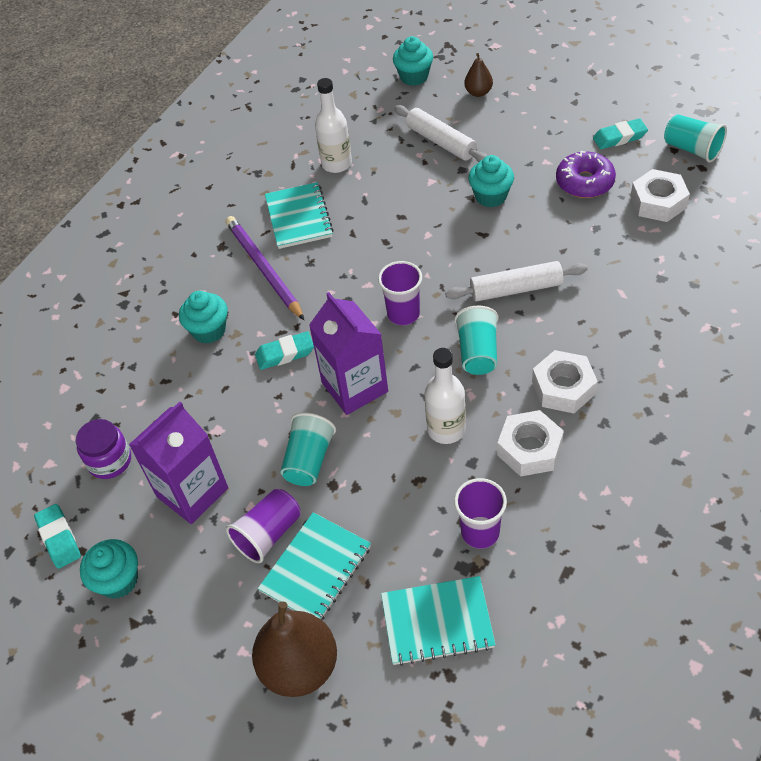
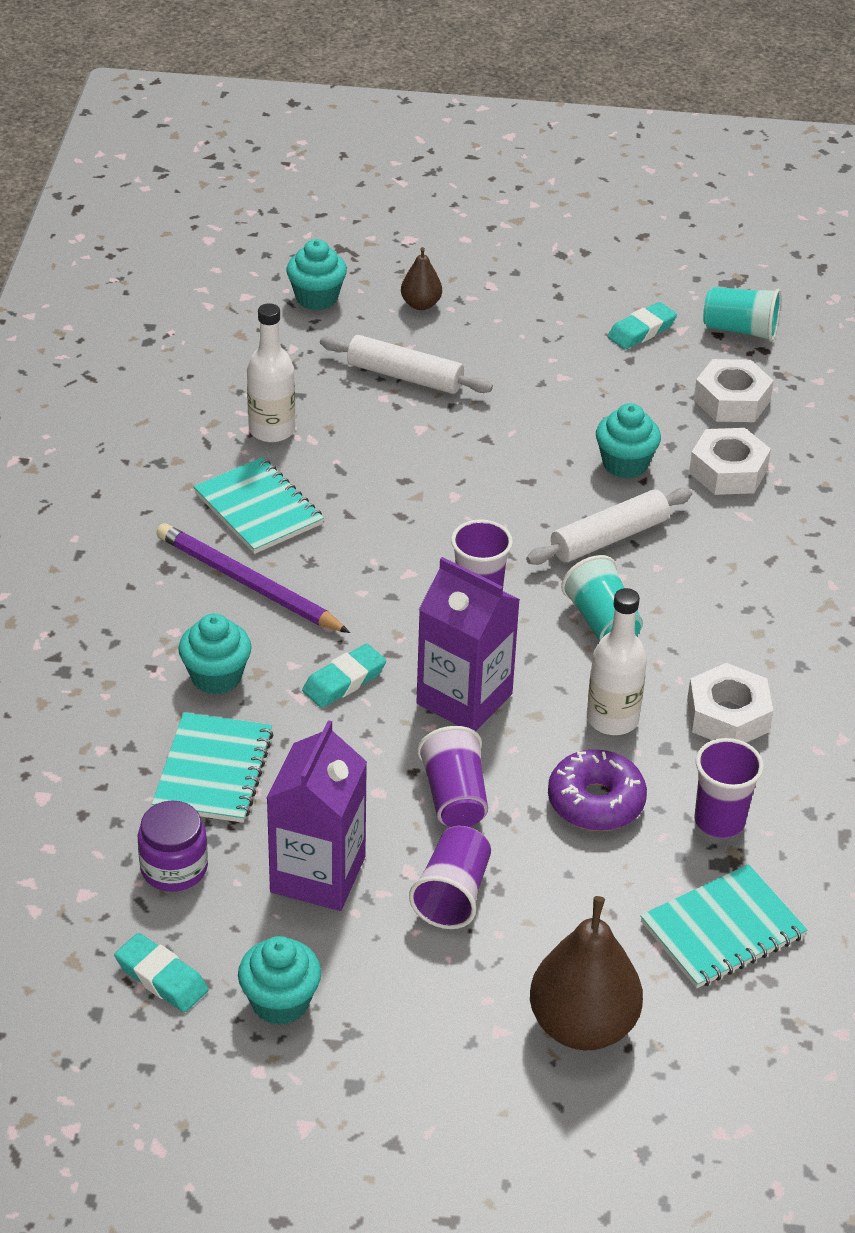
camera: 30 degrees left, 10 degrees down
(309, 460) = (454, 797): turquoise cup -> purple cup
(316, 569) = (538, 916): turquoise notebook -> turquoise notebook (213, 771)
(490, 196) = (512, 433): turquoise cupcake -> turquoise cupcake (625, 464)
(563, 388) = (731, 638): white nut -> white nut (728, 471)
(584, 182) = (626, 393): purple donut -> purple donut (595, 802)

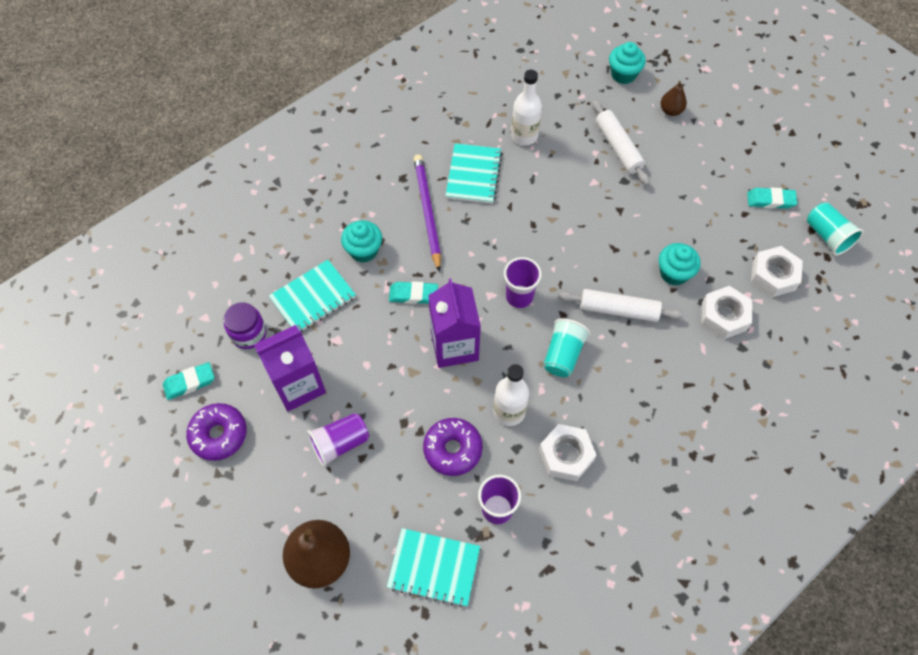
camera: 45 degrees right, 20 degrees up
(161, 978) = (189, 382): turquoise eraser -> turquoise eraser turned 75 degrees clockwise
(280, 1002) = (219, 435): turquoise cupcake -> purple donut
(454, 797) = (394, 394): purple cup -> none

